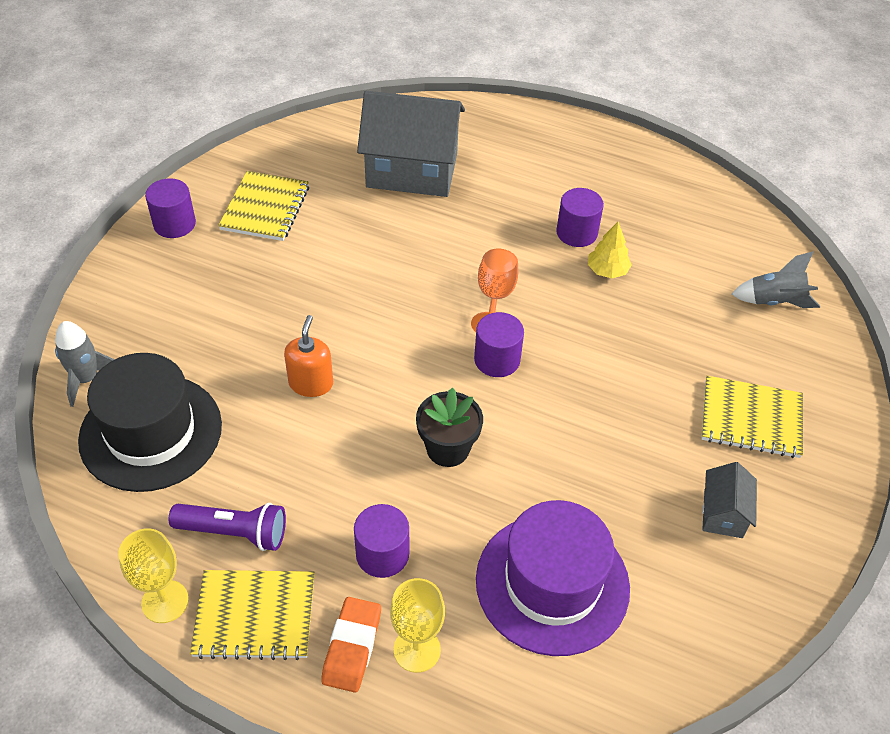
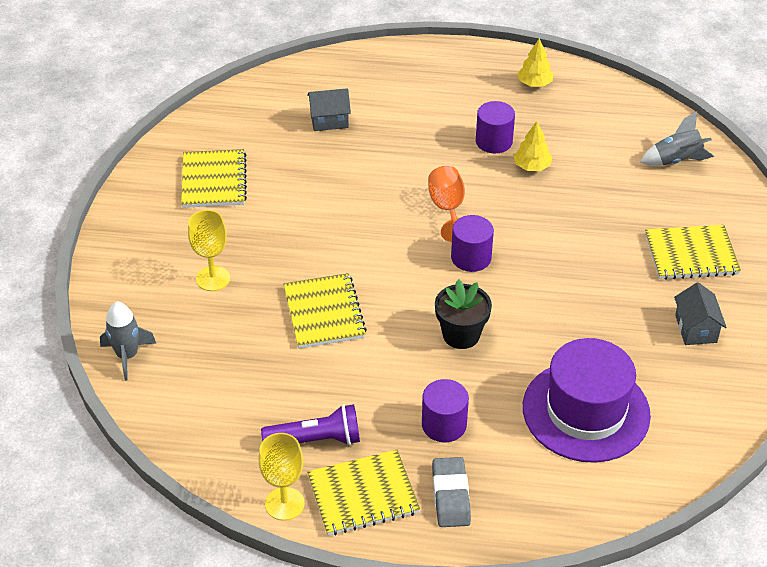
camera: 15 degrees left, 5 degrees down
(151, 432) = (206, 383): black hat -> none
(174, 224) = (138, 212): purple cylinder -> none
(311, 383) = (324, 313): orange soap dispenser -> yellow notebook
(352, 647) = (451, 496): orange eraser -> grey eraser
(412, 170) = (329, 120): grey house -> grey house, size x0.46
(417, 649) = (502, 484): yellow goblet -> yellow goblet (213, 278)
(647, 178) = (534, 83): none -> yellow tree

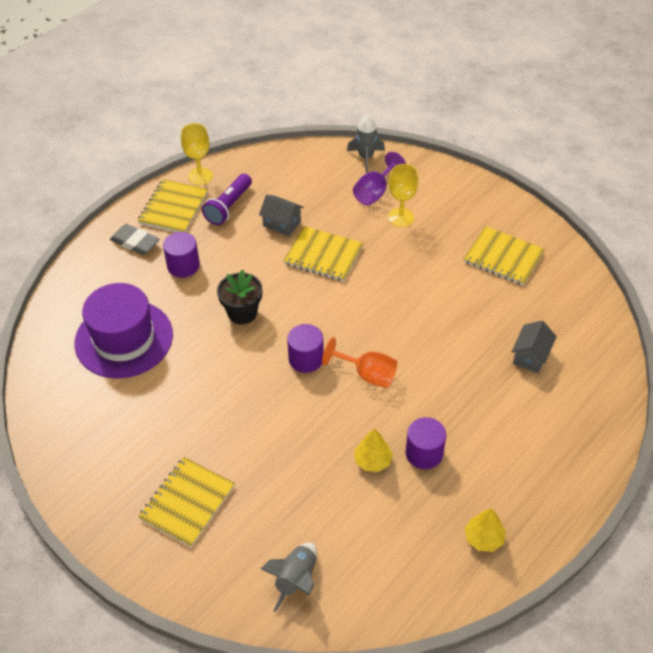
camera: 125 degrees right, 5 degrees up
(186, 318) = (375, 192): none -> purple goblet
(696, 329) = (122, 449): grey house -> grey house (282, 224)

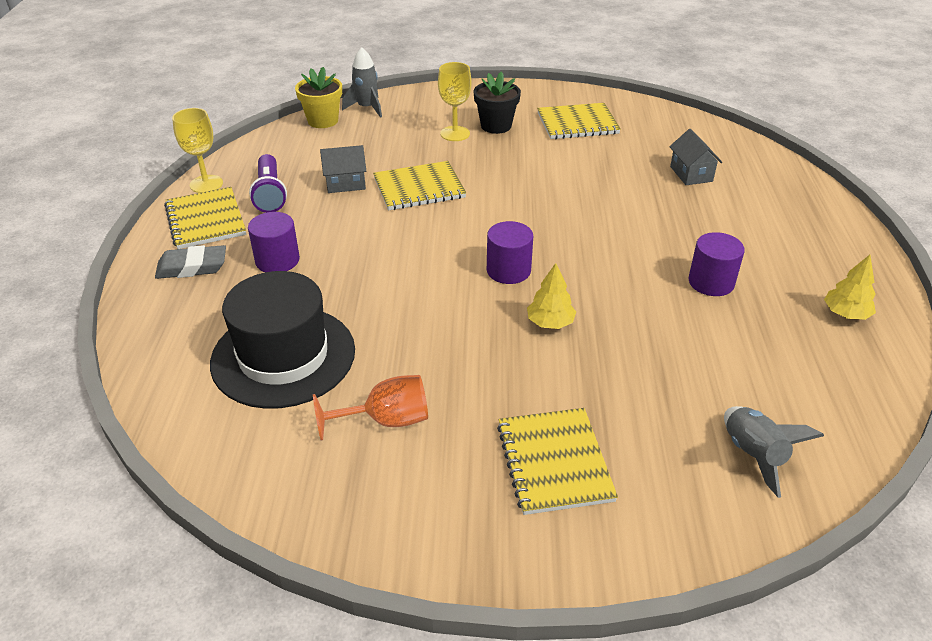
camera: 40 degrees left, 10 degrees down
(124, 339) = (283, 356): purple hat -> black hat
(242, 313) = (394, 267): black flower pot -> black flower pot (496, 126)
(324, 155) = (323, 121): none -> yellow flower pot
(367, 374) = (581, 252): orange goblet -> orange goblet (386, 420)
(372, 460) = (678, 313): yellow tree -> yellow tree (550, 323)
(375, 192) = (407, 127): purple goblet -> none

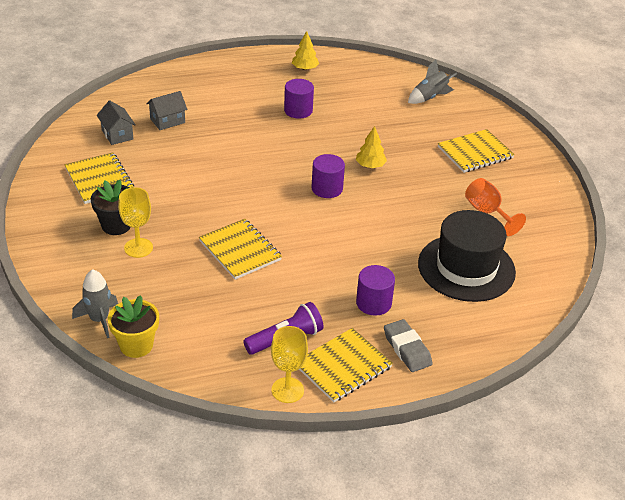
camera: 110 degrees left, 0 degrees up
(345, 183) = (249, 296): grey house -> grey house (117, 134)

